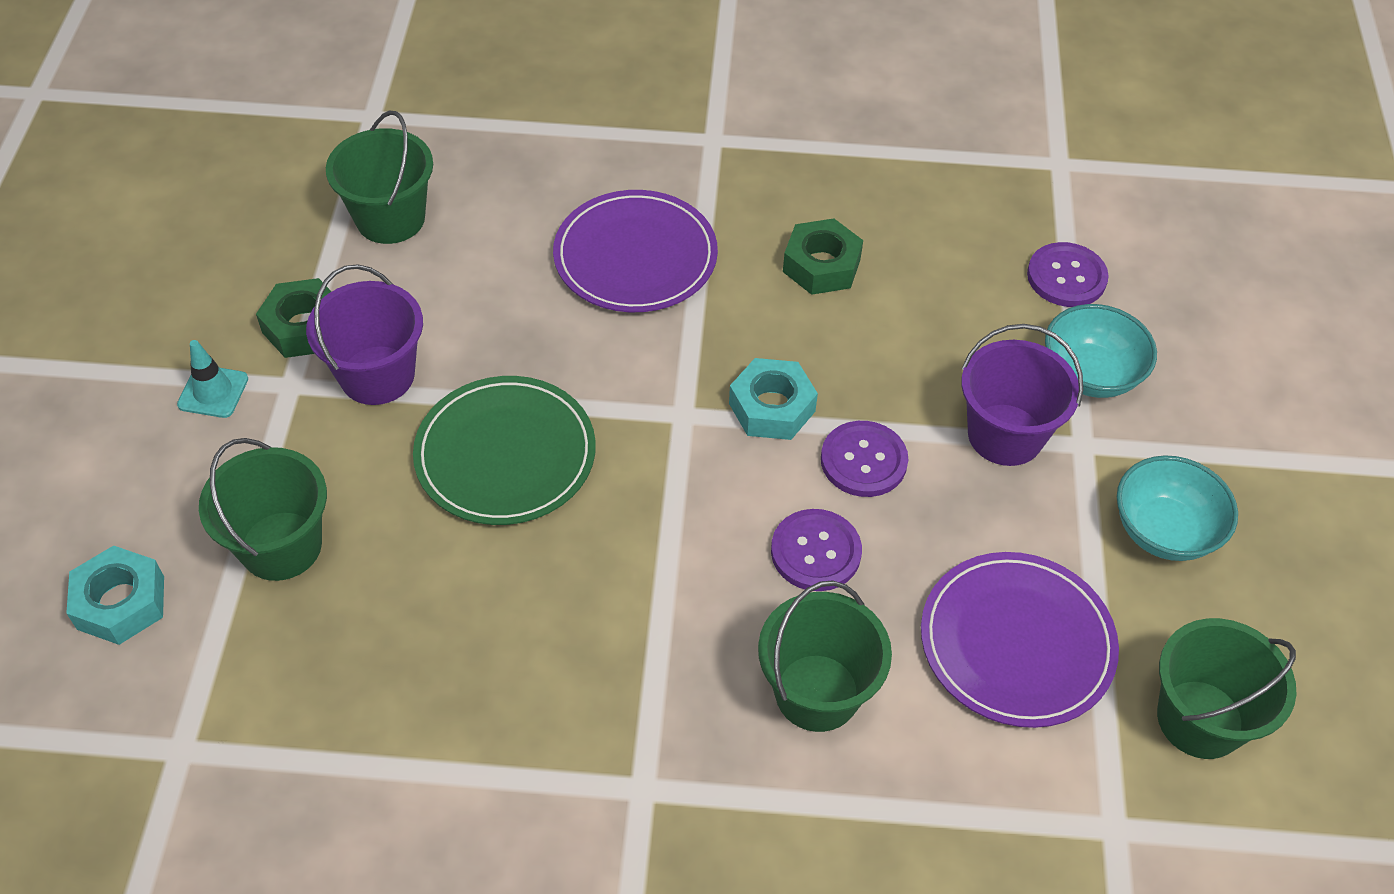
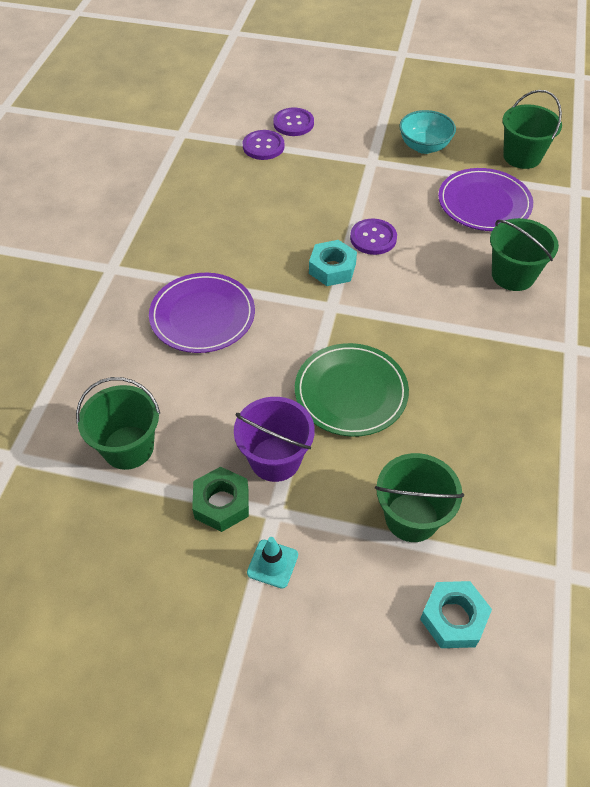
camera: 80 degrees left, 0 degrees up
(815, 552) = (429, 264): purple button -> purple button (293, 123)
(821, 265) = (231, 234): green nut -> none
(1005, 435) = (362, 185): purple bucket -> none
(1090, 374) = (329, 151): turquoise bowl -> none

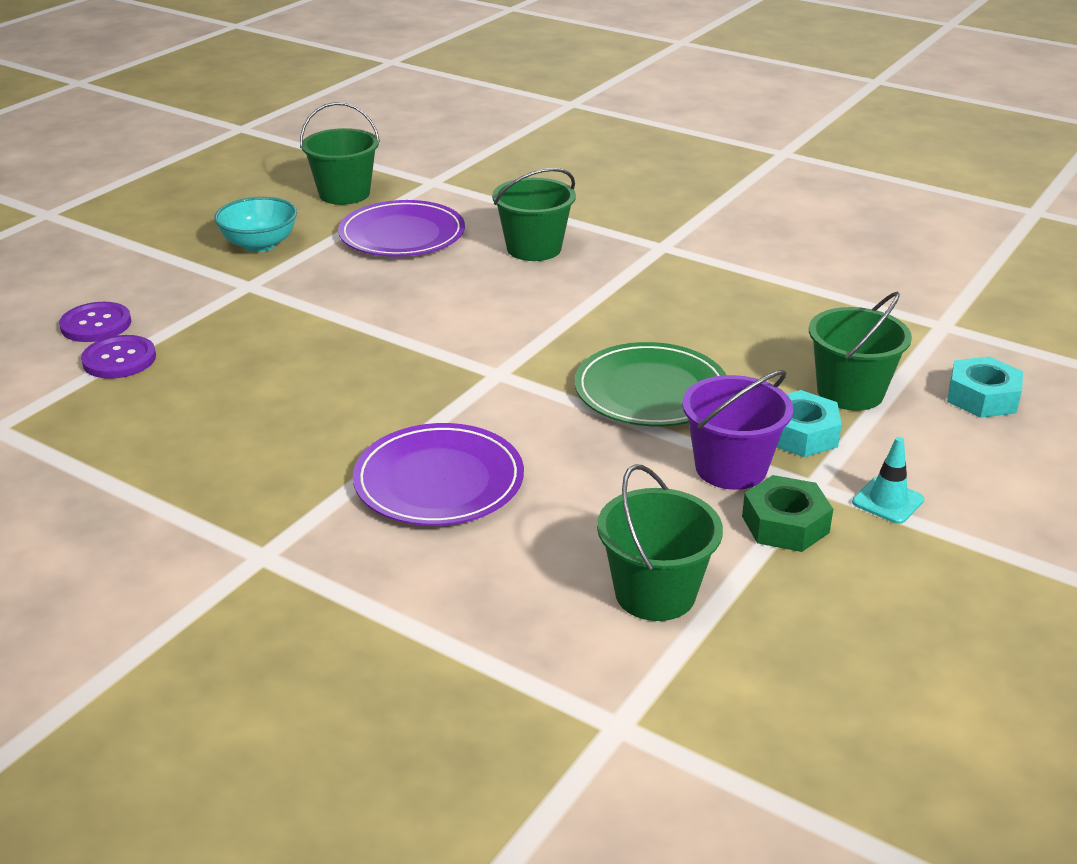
camera: 70 degrees left, 20 degrees down
(332, 268) = (429, 358): turquoise nut -> turquoise nut (800, 434)
(373, 238) = (397, 317): purple button -> none

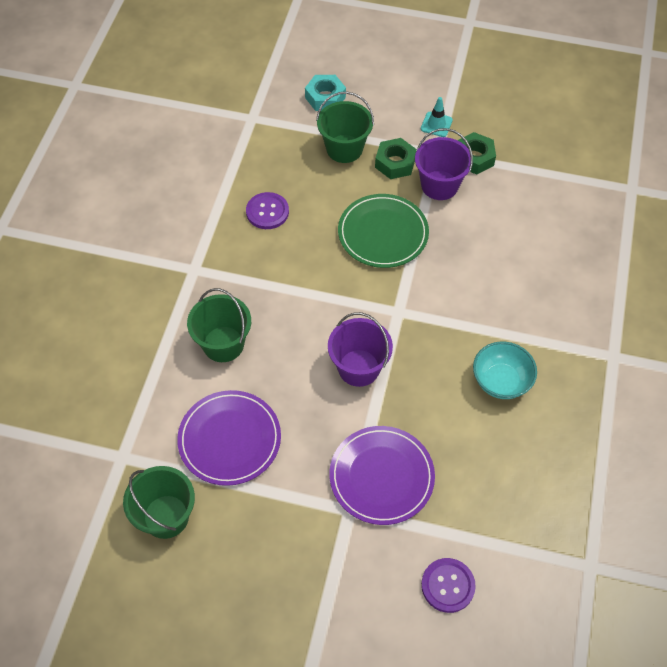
camera: 110 degrees left, 25 degrees up
(119, 359) = (483, 539): purple button -> purple button (267, 212)
(259, 245) = (282, 536): turquoise bowl -> turquoise bowl (501, 381)
(430, 326) = (358, 368): none -> purple bucket
(439, 481) = (514, 303): purple plate -> purple plate (381, 476)
(655, 593) = (549, 194): green bucket -> none
(800, 434) = (395, 163): turquoise nut -> green nut

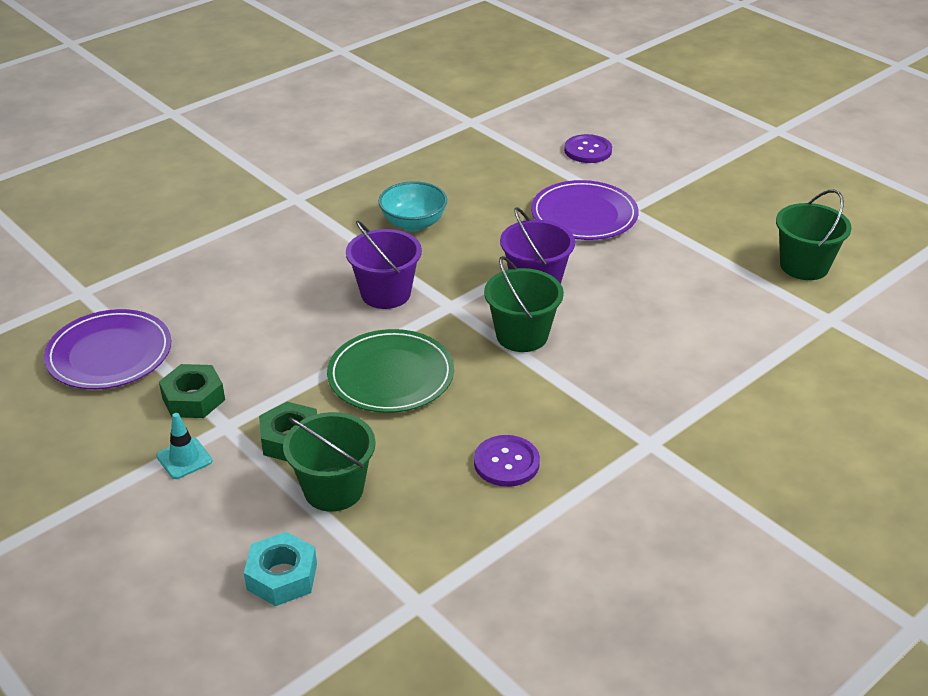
camera: 145 degrees left, 20 degrees down
(223, 344) = (664, 359): green bucket -> green bucket (522, 335)
(229, 439) = (708, 288): purple plate -> purple plate (109, 354)
(439, 185) = (270, 391): purple bucket -> purple bucket (386, 293)

